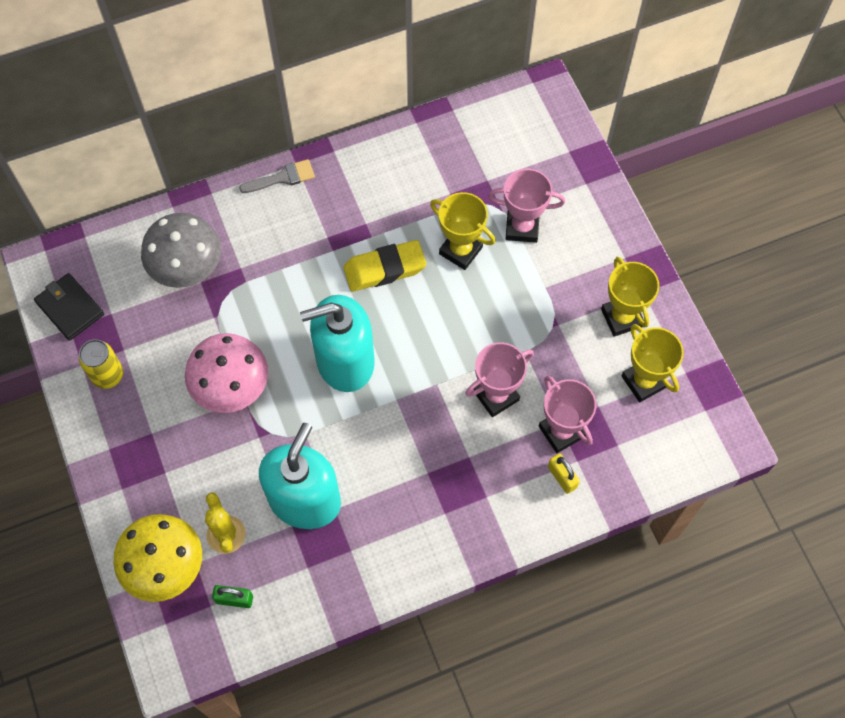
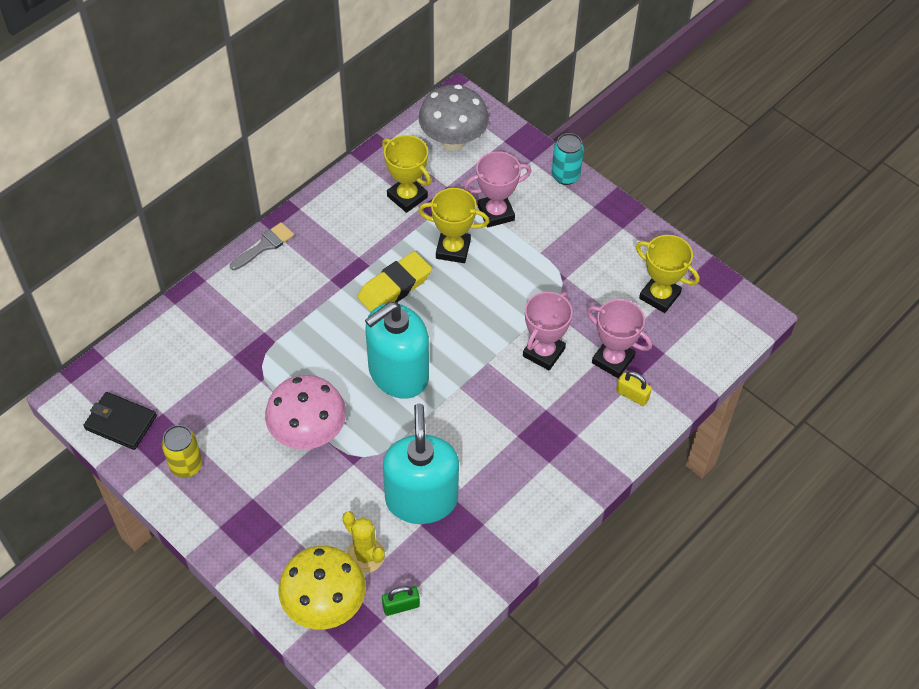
camera: 25 degrees left, 10 degrees down
(188, 270) = (216, 350): grey mushroom -> grey mushroom (453, 141)
(612, 213) = (565, 176): none -> turquoise can
(622, 318) = (615, 253): yellow trophy -> yellow trophy (407, 197)

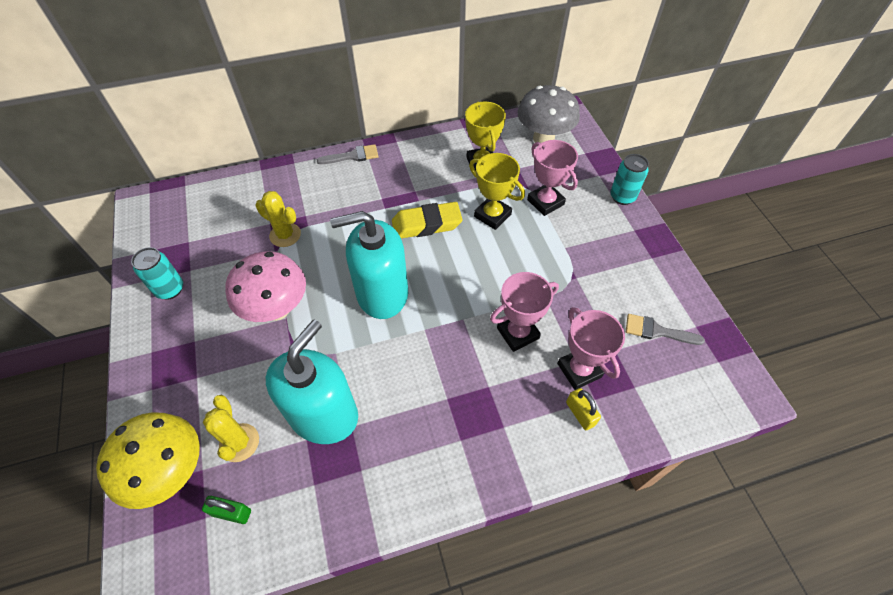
camera: 30 degrees right, 0 degrees up
(120, 422) = (155, 235): black wallet -> none
(186, 465) = (170, 289): yellow can -> turquoise can
(259, 361) = (285, 235): none -> yellow cactus
(496, 213) = (545, 202): pink trophy -> pink trophy turned 45 degrees clockwise
(659, 296) = (657, 331): yellow trophy -> grey brush

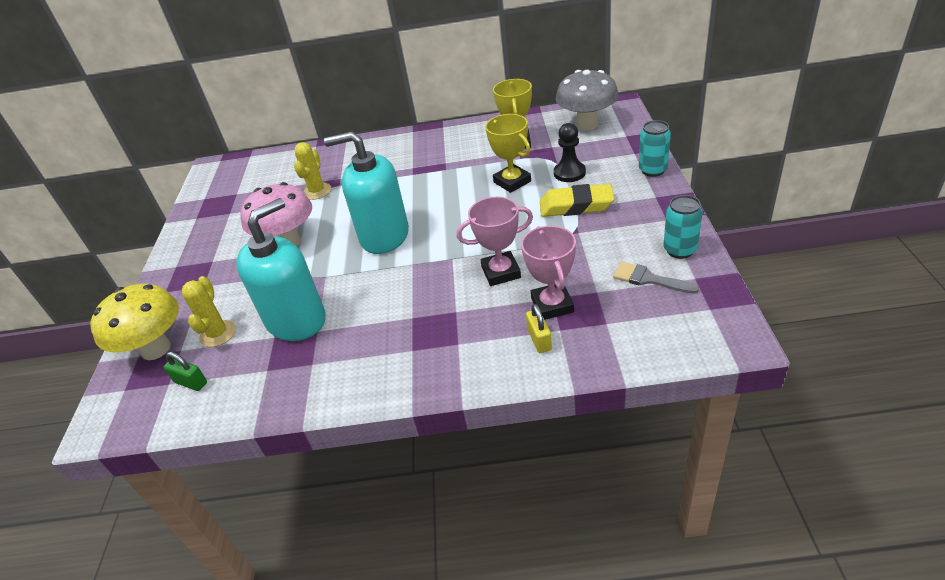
camera: 20 degrees right, 15 degrees down
(170, 289) = (208, 225): turquoise can -> turquoise can (680, 250)
(285, 235) = (317, 191): yellow cactus -> yellow cactus turned 60 degrees clockwise
(352, 156) = (399, 137): grey brush -> none
(426, 224) = (446, 187): yellow eraser -> yellow eraser (576, 206)
(545, 202) = (569, 173): pink trophy -> black pawn

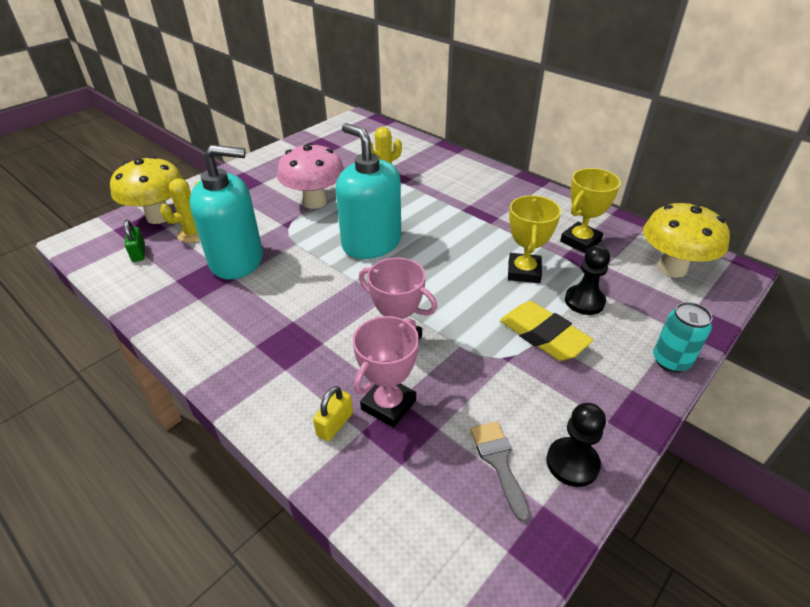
camera: 40 degrees right, 0 degrees up
(587, 124) = (672, 268): grey mushroom -> yellow mushroom
(680, 250) = (572, 463): turquoise can -> black pawn

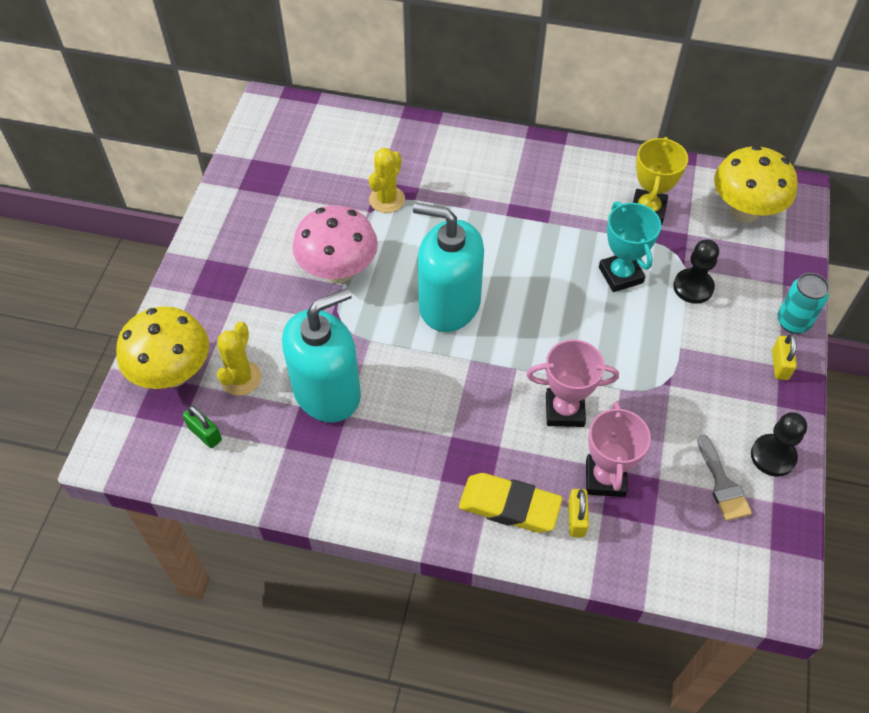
camera: 30 degrees left, 15 degrees up
(499, 462) = (722, 484): grey brush -> grey brush turned 150 degrees counterclockwise
(524, 272) = (620, 275): yellow trophy -> turquoise trophy
(543, 336) = (682, 344): yellow eraser -> yellow eraser (509, 506)
(633, 389) = (780, 365): none -> yellow padlock

